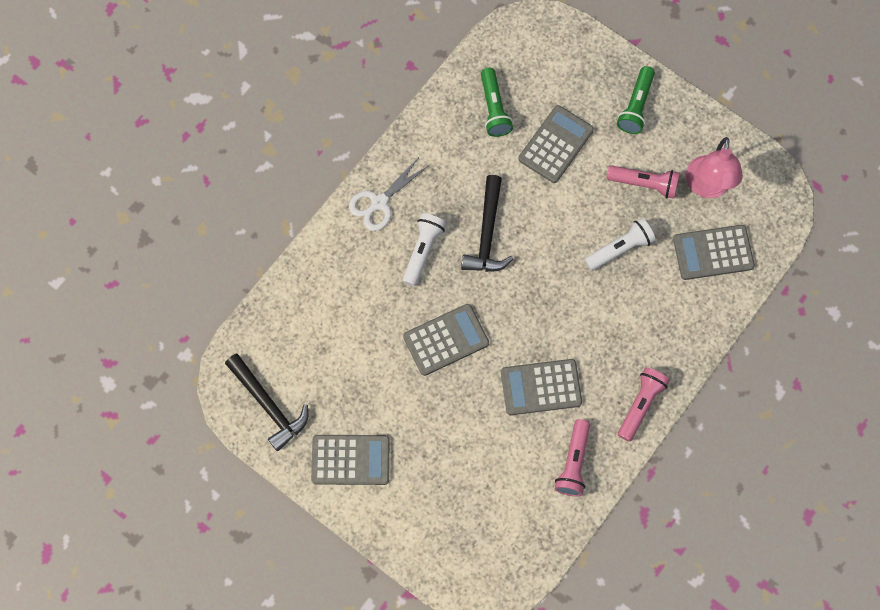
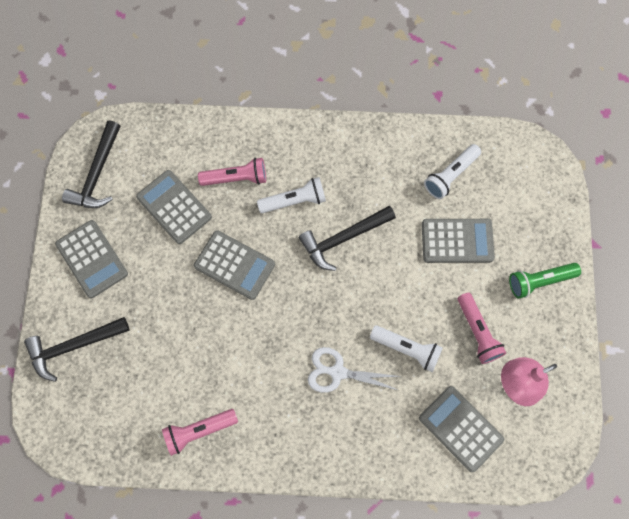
camera: 55 degrees right, 0 degrees up
(379, 202) = (310, 145): white scissors -> white scissors (338, 372)
(423, 525) = (73, 346): none -> black hammer
(494, 108) = (450, 175): green flashlight -> white flashlight
(541, 387) = (245, 363): grey calculator -> grey calculator (174, 207)
(641, 405) = (285, 454): pink flashlight -> pink flashlight (236, 178)

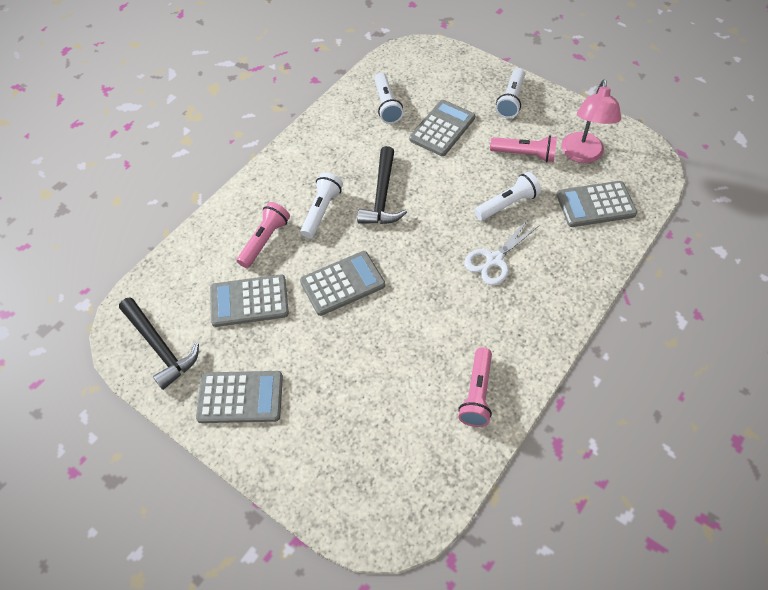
camera: 55 degrees left, 15 degrees down
(73, 346) = (315, 462): black hammer -> none
(539, 281) = (511, 100): green flashlight -> white flashlight

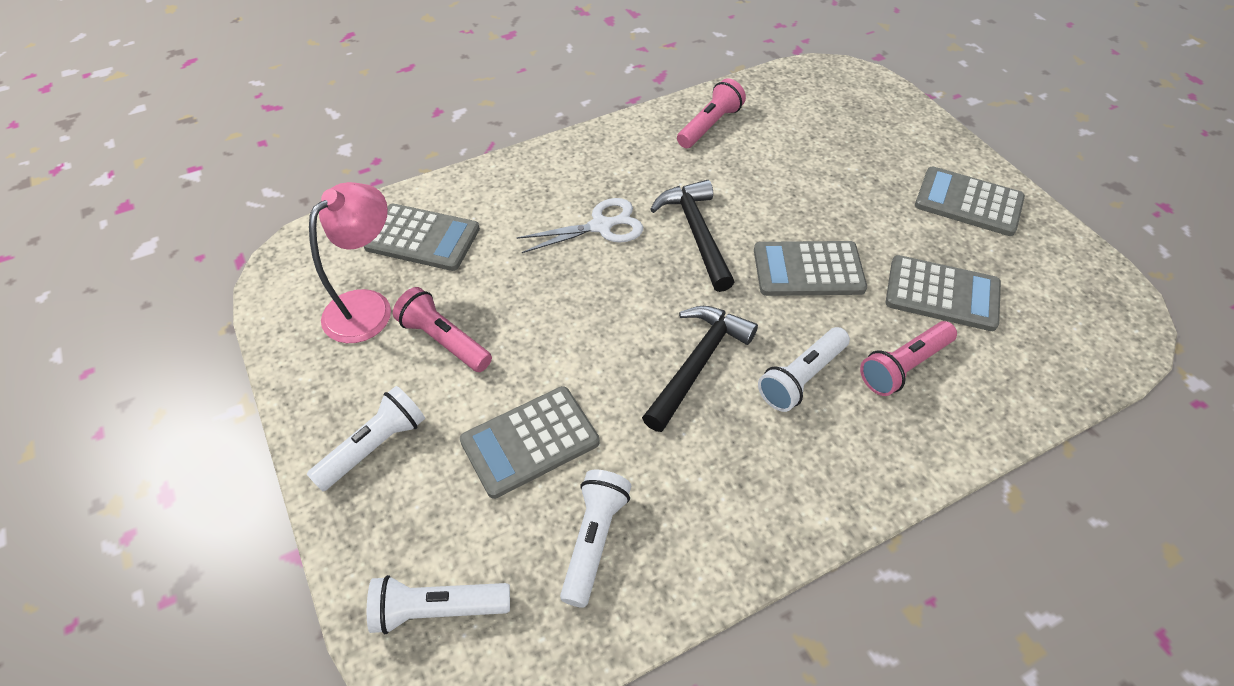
camera: 155 degrees left, 5 degrees down
(160, 347) = (1070, 283): black hammer -> black hammer (696, 233)
(507, 204) = (530, 282): white flashlight -> white flashlight (437, 609)

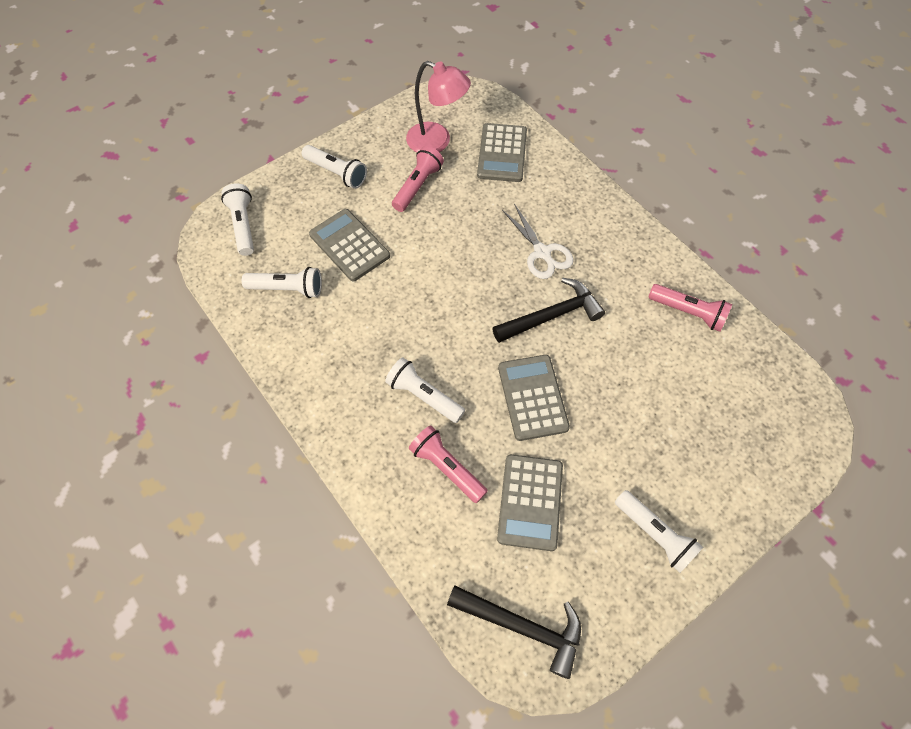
camera: 80 degrees right, 10 degrees up
(697, 363) = (425, 329): black hammer -> black hammer (523, 627)
(968, 202) = (655, 534): grey calculator -> white flashlight

